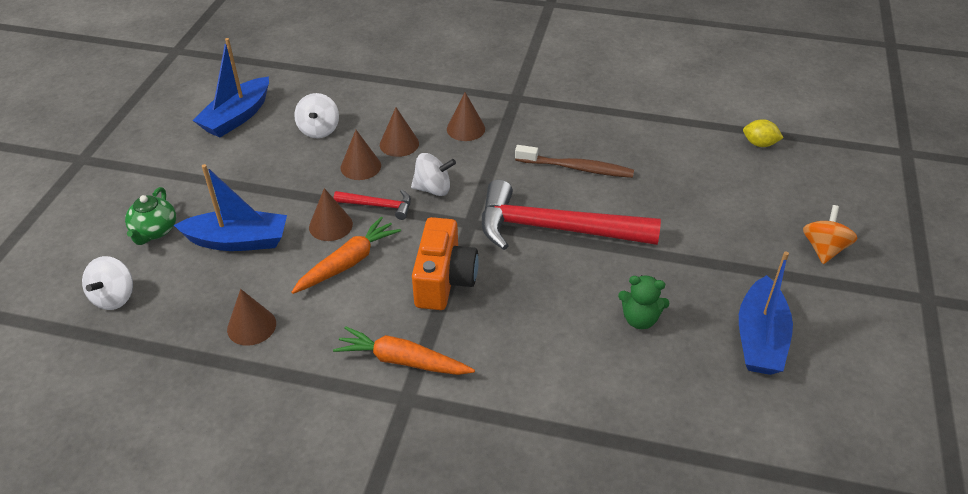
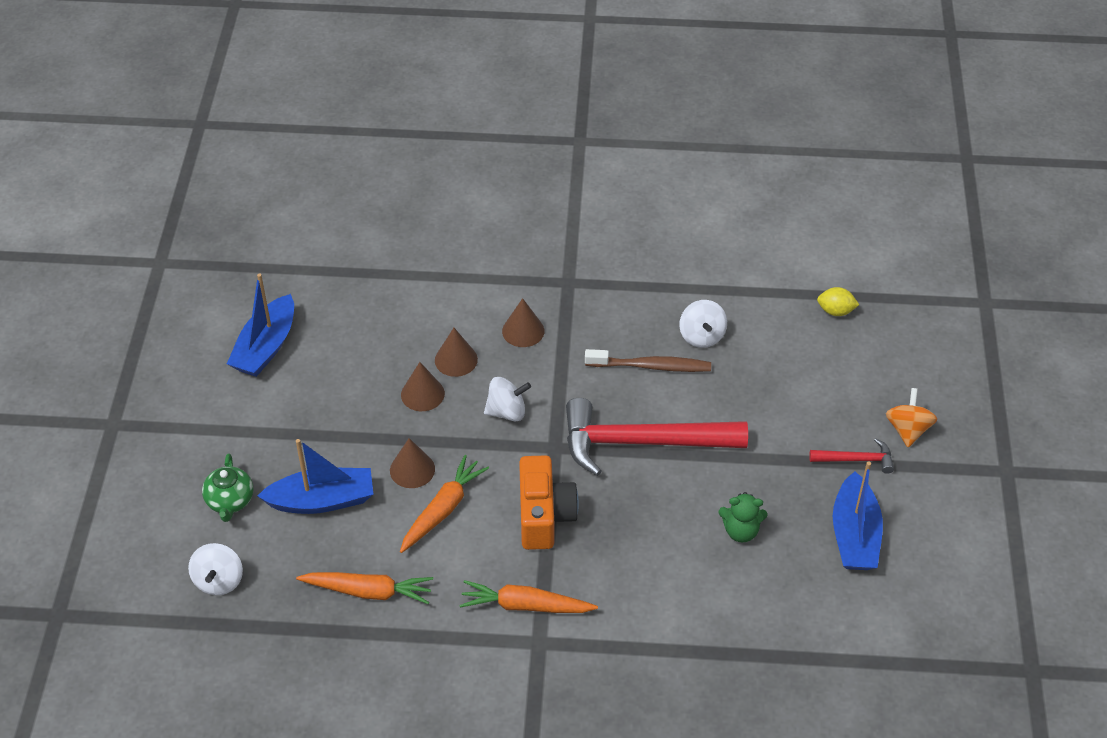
camera: 10 degrees left, 5 degrees up
(251, 326) = (368, 591): brown cone -> orange carrot
(319, 130) = (363, 353): white spinning top -> white spinning top (701, 336)
(378, 206) = (455, 439): red hammer -> red hammer (856, 459)

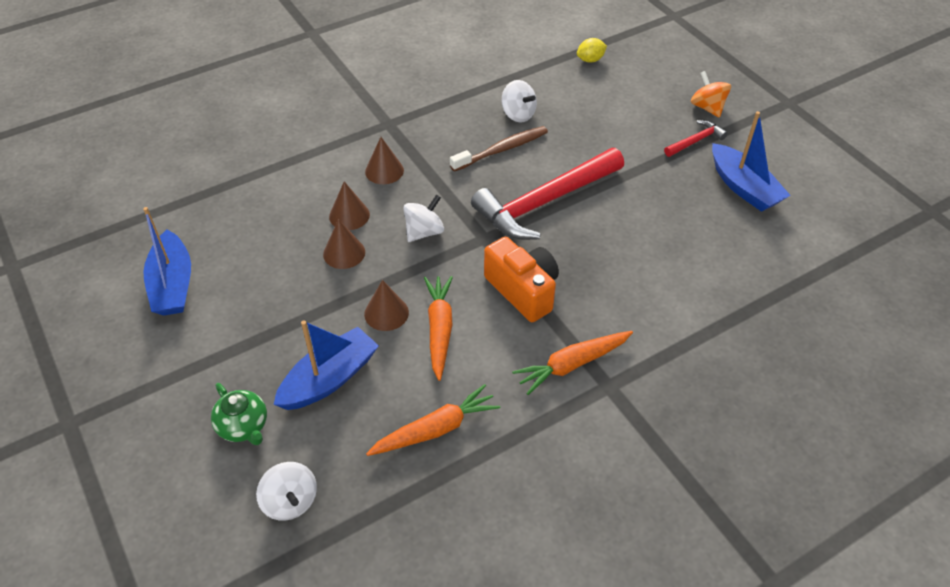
camera: 35 degrees left, 0 degrees up
(741, 531) = (670, 225): green teddy bear -> none

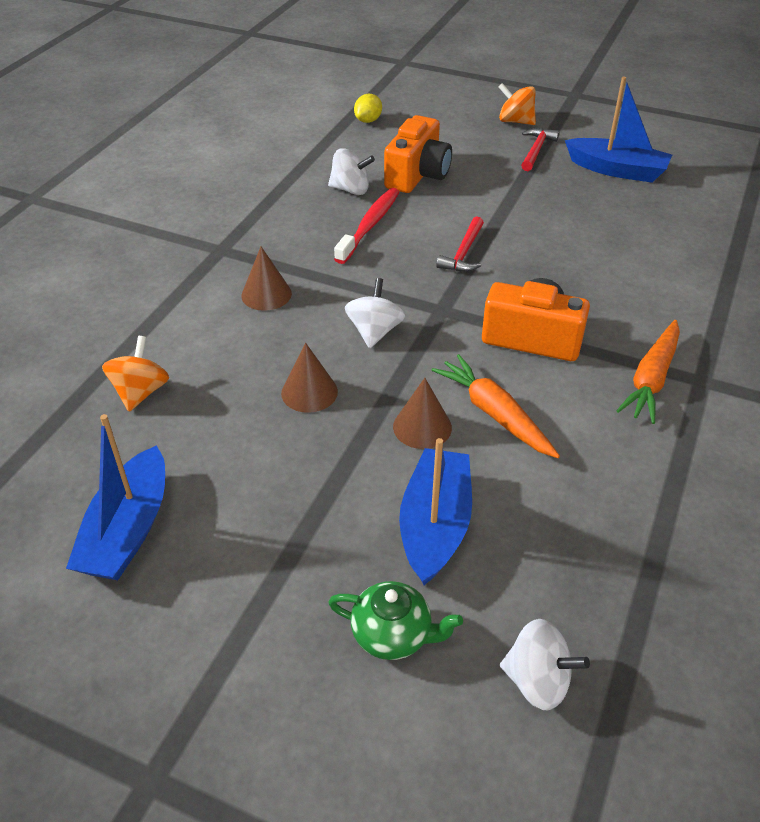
camera: 35 degrees left, 5 degrees down
(173, 284) = (128, 530): blue boat -> blue boat turned 60 degrees clockwise
(253, 202) = (140, 392): none -> orange spinning top
(349, 215) = (274, 353): brown cone -> none
(436, 429) = (600, 509): orange carrot -> none
(501, 150) = (369, 226): brown toothbrush -> red toothbrush
(545, 202) = (464, 253): red hammer -> red hammer, size x0.45
(578, 123) = (417, 175): none -> orange camera

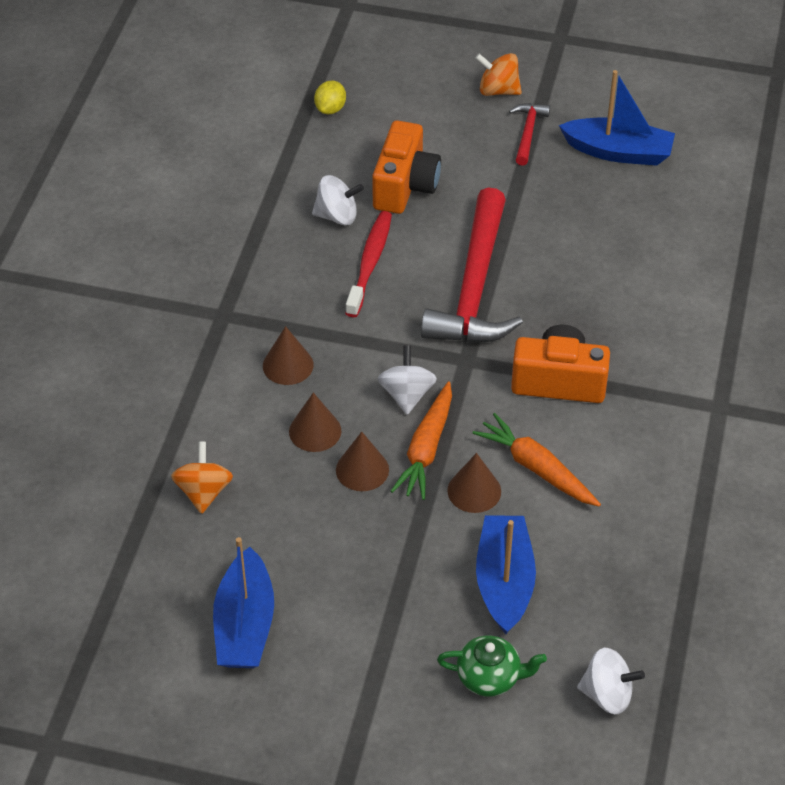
camera: 10 degrees left, 5 degrees up
(273, 352) = (315, 431): none -> brown cone
(464, 253) = (475, 287): red hammer -> red hammer, size x2.22
(651, 379) = (673, 412): orange carrot -> orange carrot (426, 449)

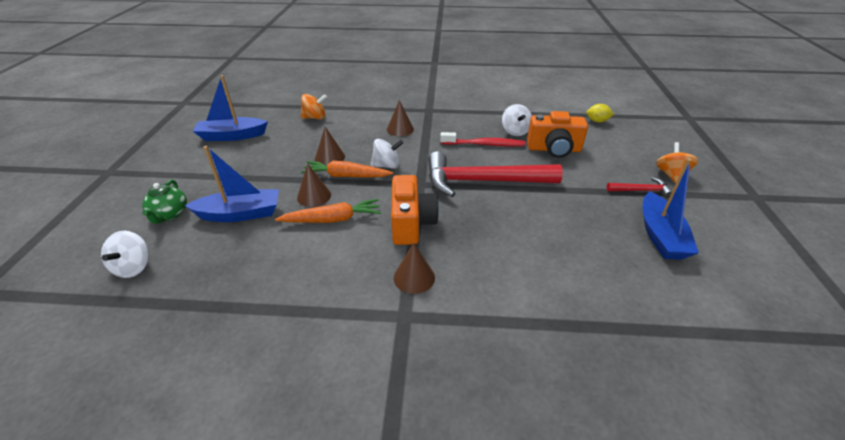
camera: 80 degrees right, 10 degrees down
(315, 431) = (356, 141): brown cone -> brown cone (414, 277)
(536, 468) = (333, 219): orange carrot -> orange carrot turned 45 degrees clockwise

